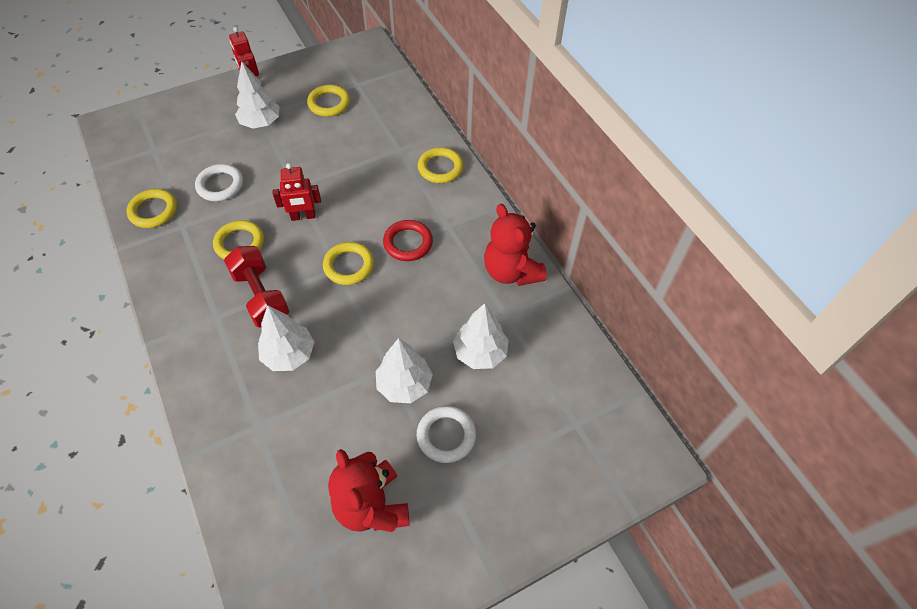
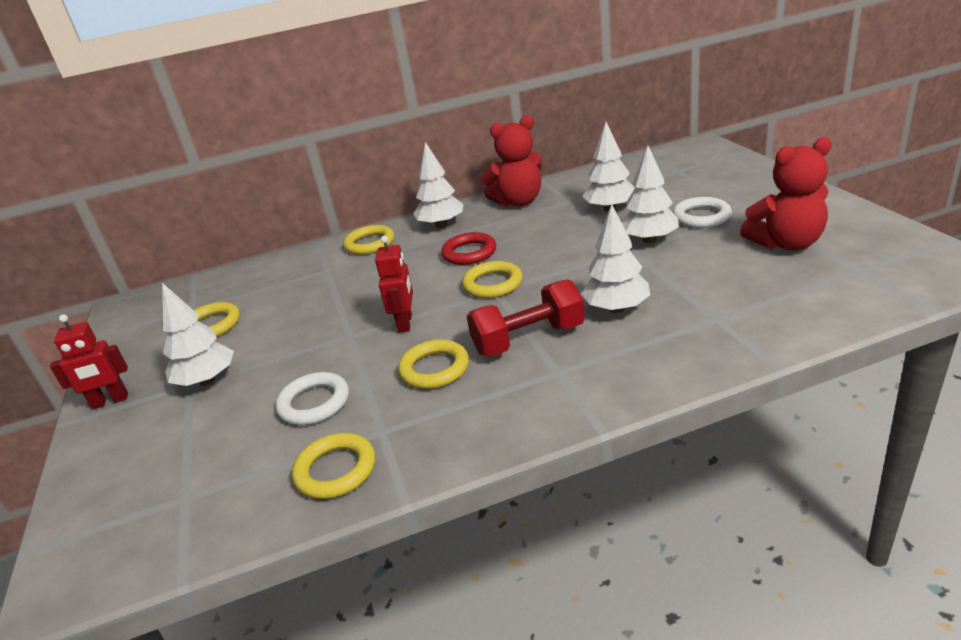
camera: 75 degrees left, 25 degrees down
(469, 214) = (441, 225): none -> white tree

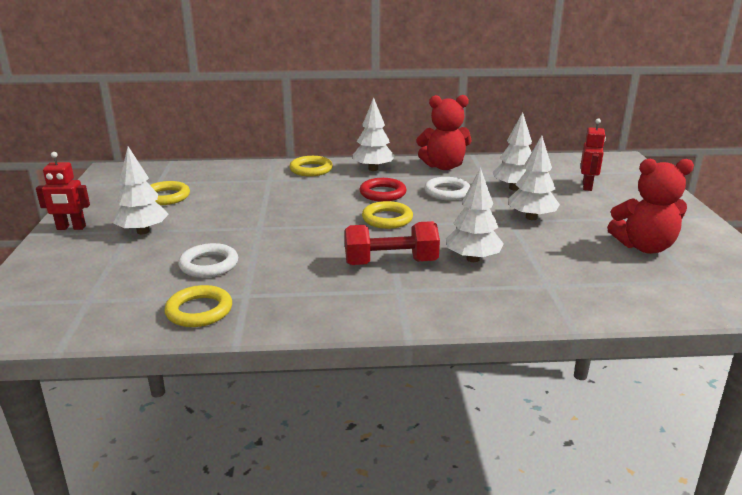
camera: 10 degrees right, 5 degrees down
(405, 323) = (305, 229): red robot -> red robot (587, 186)
(434, 369) = (308, 265): yellow ring -> none
(701, 217) = (586, 211): white ring -> white ring (447, 192)

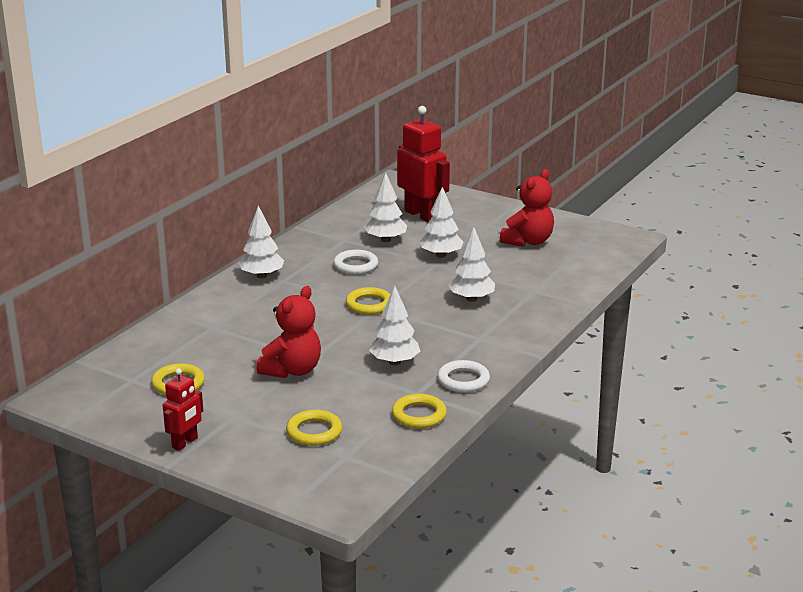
camera: 55 degrees left, 0 degrees up
(143, 231) = (244, 410): white tree -> white tree (394, 362)
(209, 265) = (350, 395): white ring -> white ring (463, 380)
(311, 169) = (218, 301): yellow ring -> yellow ring (314, 432)
(382, 193) = (319, 290): red ring -> none
(391, 263) = (440, 328): red dumbbell -> none
(443, 166) = (303, 247): red teddy bear -> red teddy bear (292, 370)
(587, 186) = (421, 215): red robot -> red robot, size x1.82

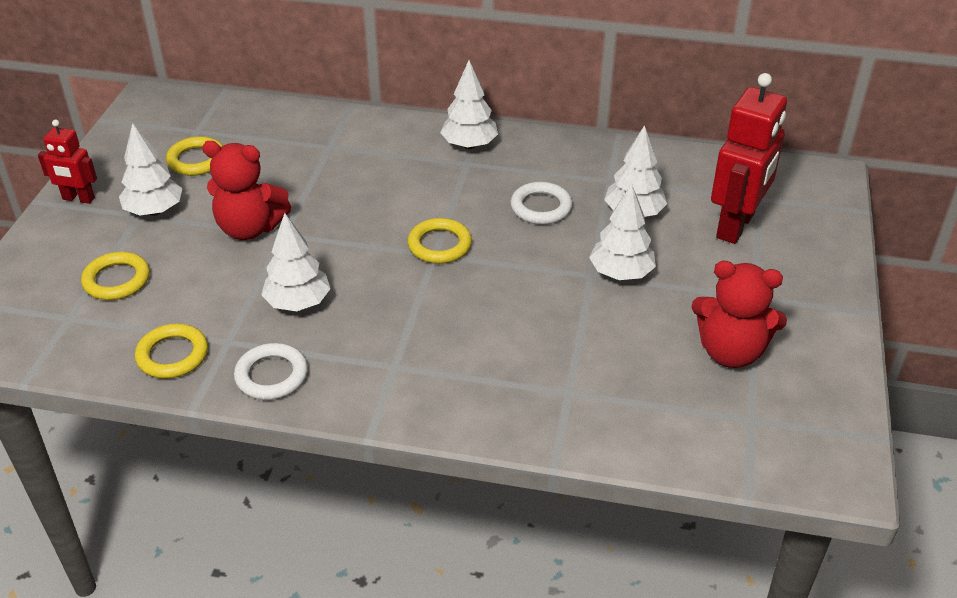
camera: 70 degrees right, 15 degrees up
(471, 299) = (505, 333): white tree -> white tree (154, 211)

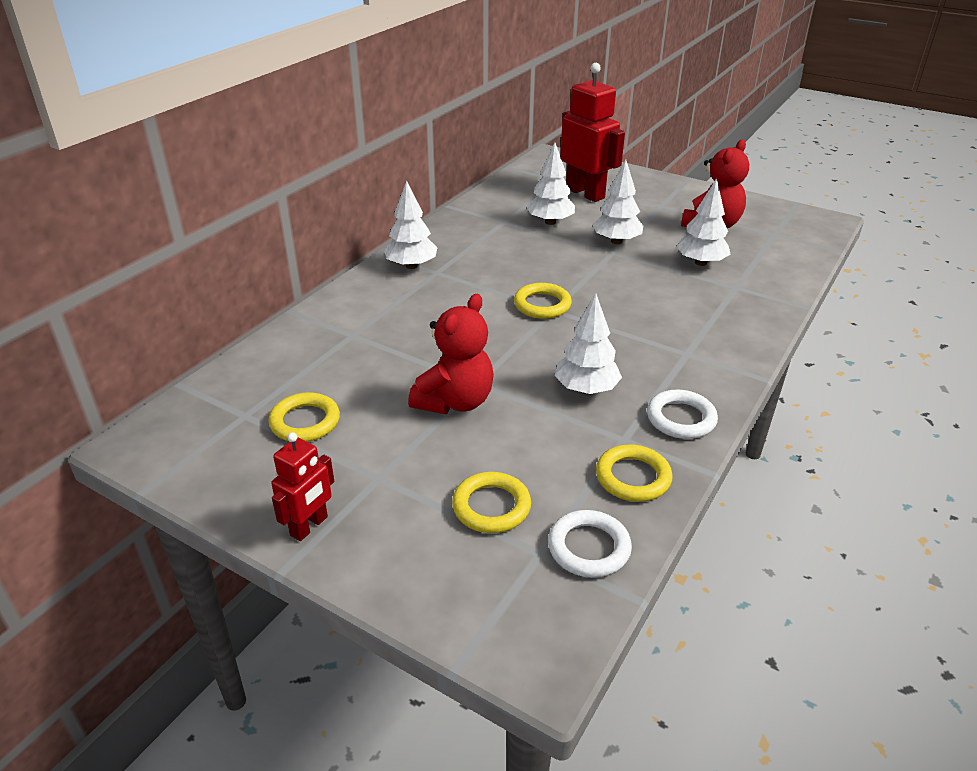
camera: 70 degrees left, 5 degrees down
(154, 211) = (380, 464): white tree -> white tree (700, 262)
(541, 207) = (520, 253): white ring -> white ring (589, 548)

